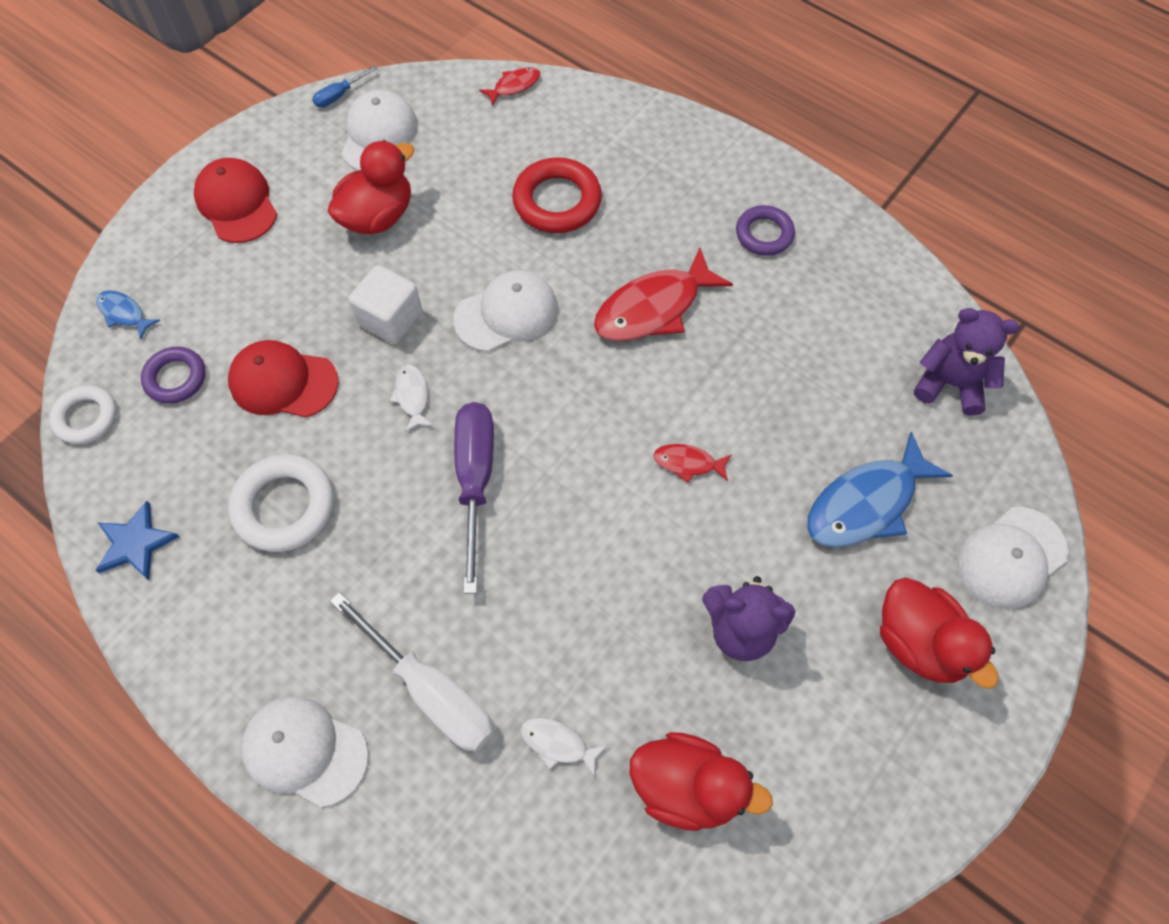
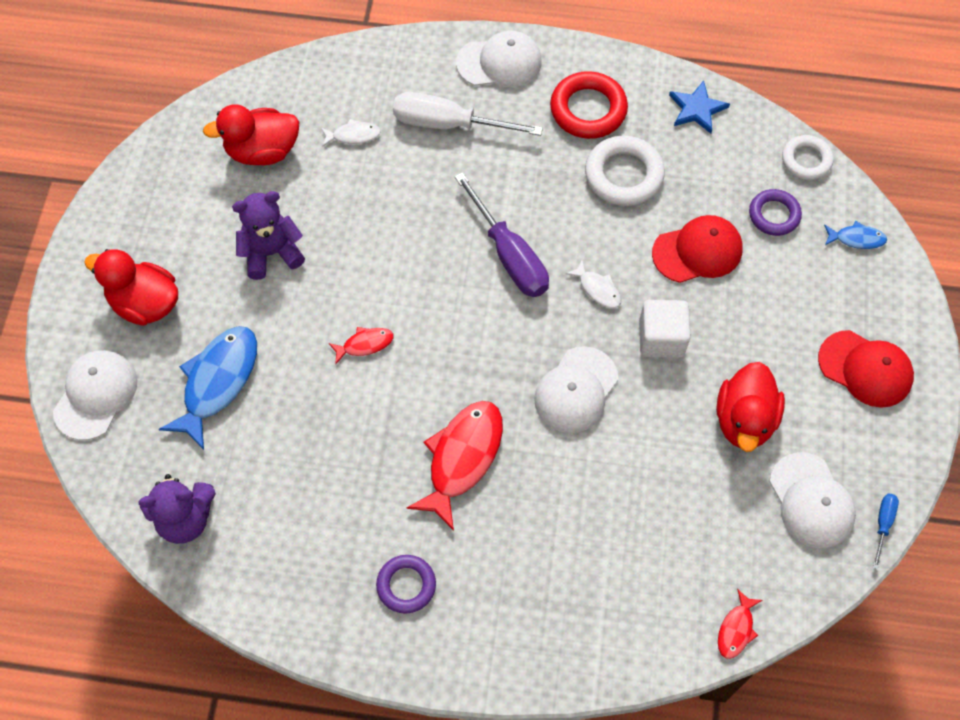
camera: 150 degrees right, 0 degrees up
(557, 201) = (607, 519): red ring -> red ring (588, 110)

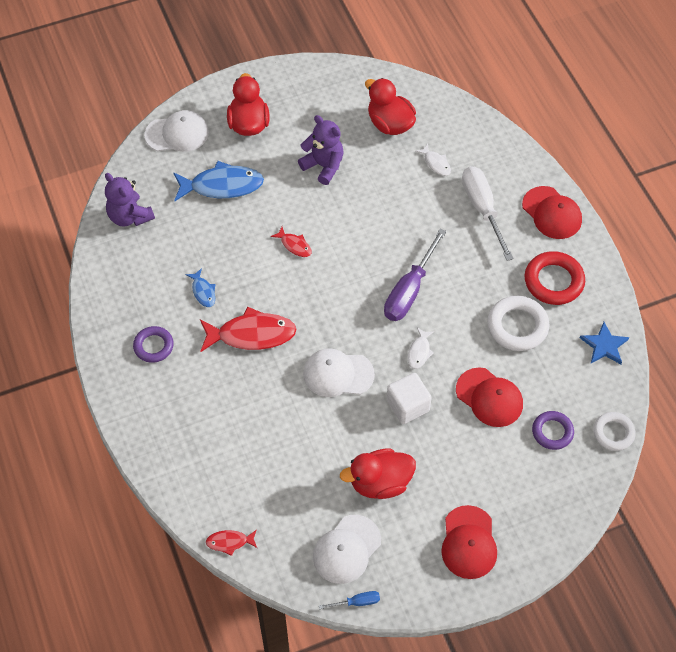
camera: 60 degrees right, 5 degrees down
(499, 62) = (552, 213): white cap -> red cap
(856, 239) = (571, 493): blue fish -> blue fish (203, 291)

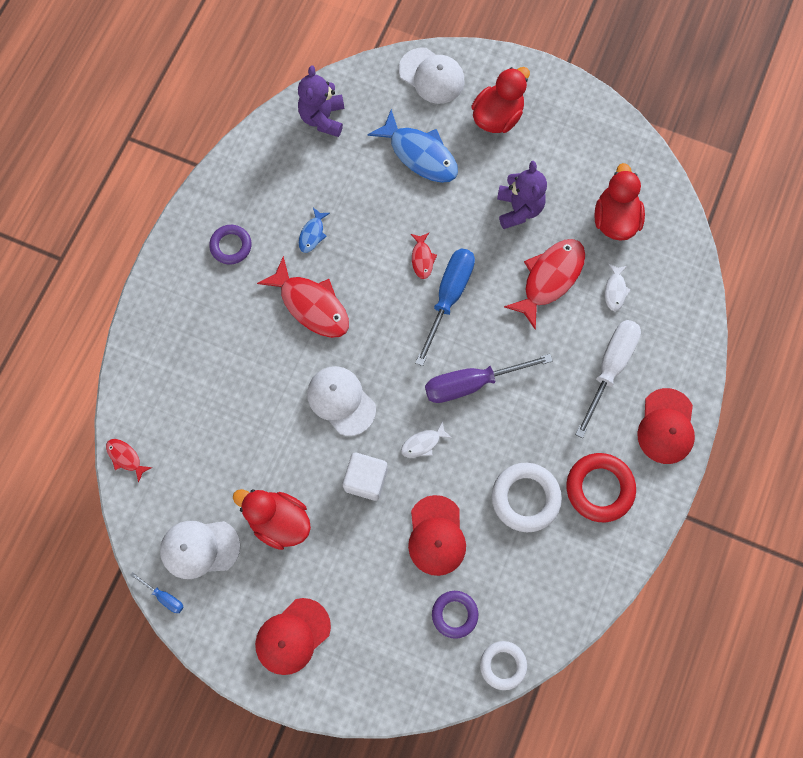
camera: 45 degrees right, 15 degrees up
(337, 253) = (448, 297): none -> blue screwdriver
(388, 189) = (550, 278): none -> red fish
(604, 345) = (579, 585): blue star -> none

